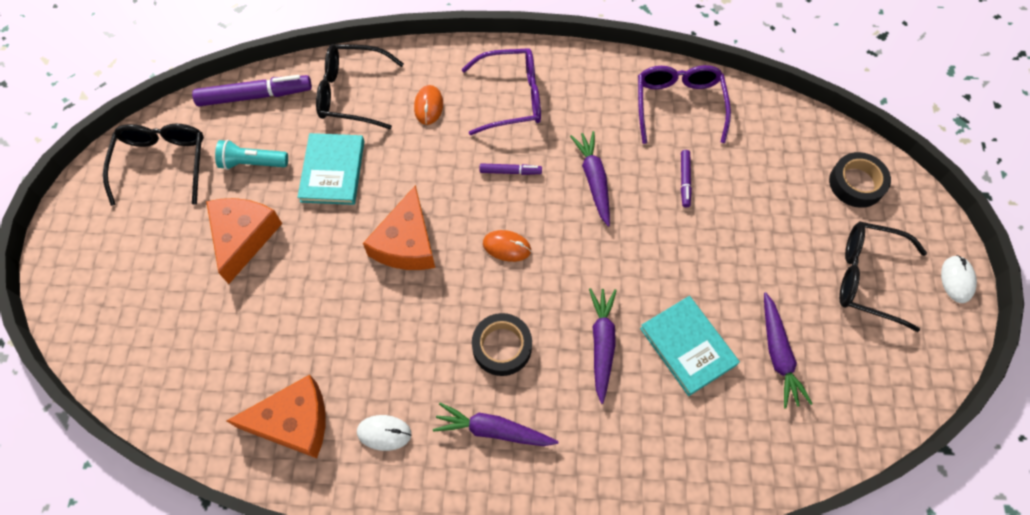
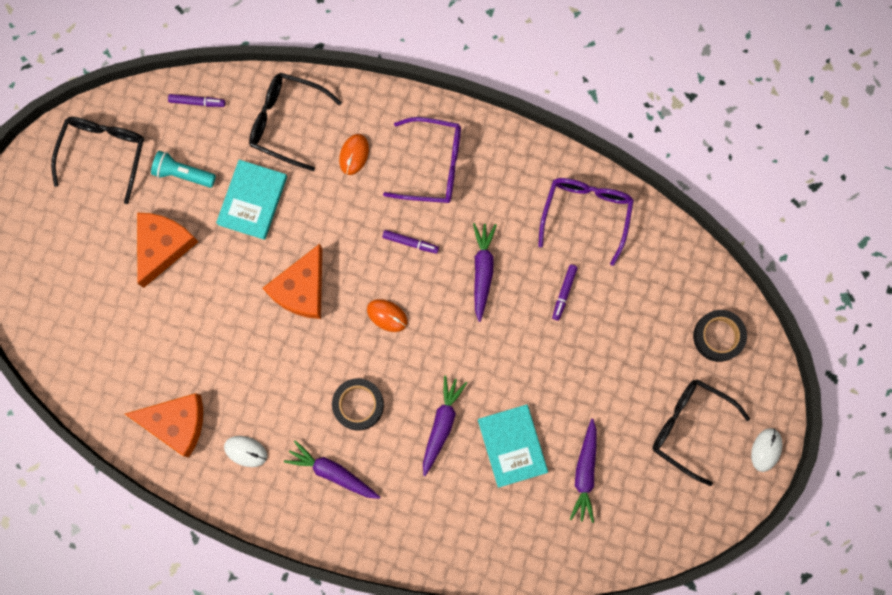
camera: 15 degrees right, 15 degrees up
(255, 96) = (197, 102): purple marker -> purple marker, size x0.52

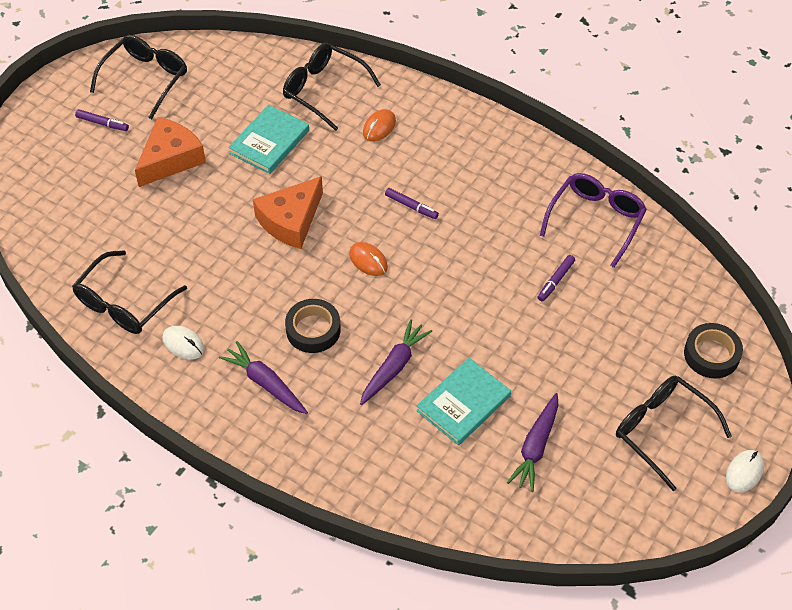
camera: 15 degrees right, 25 degrees down
(176, 423) = (124, 304): orange cheese -> black glasses
(183, 173) = (212, 108): turquoise flashlight -> none
(197, 102) = (246, 59): purple marker -> purple marker (102, 123)
(433, 165) = (453, 151): purple glasses -> none
(482, 271) = (476, 244): purple carrot -> none
(512, 446) = (463, 403): turquoise book -> turquoise book turned 45 degrees clockwise

